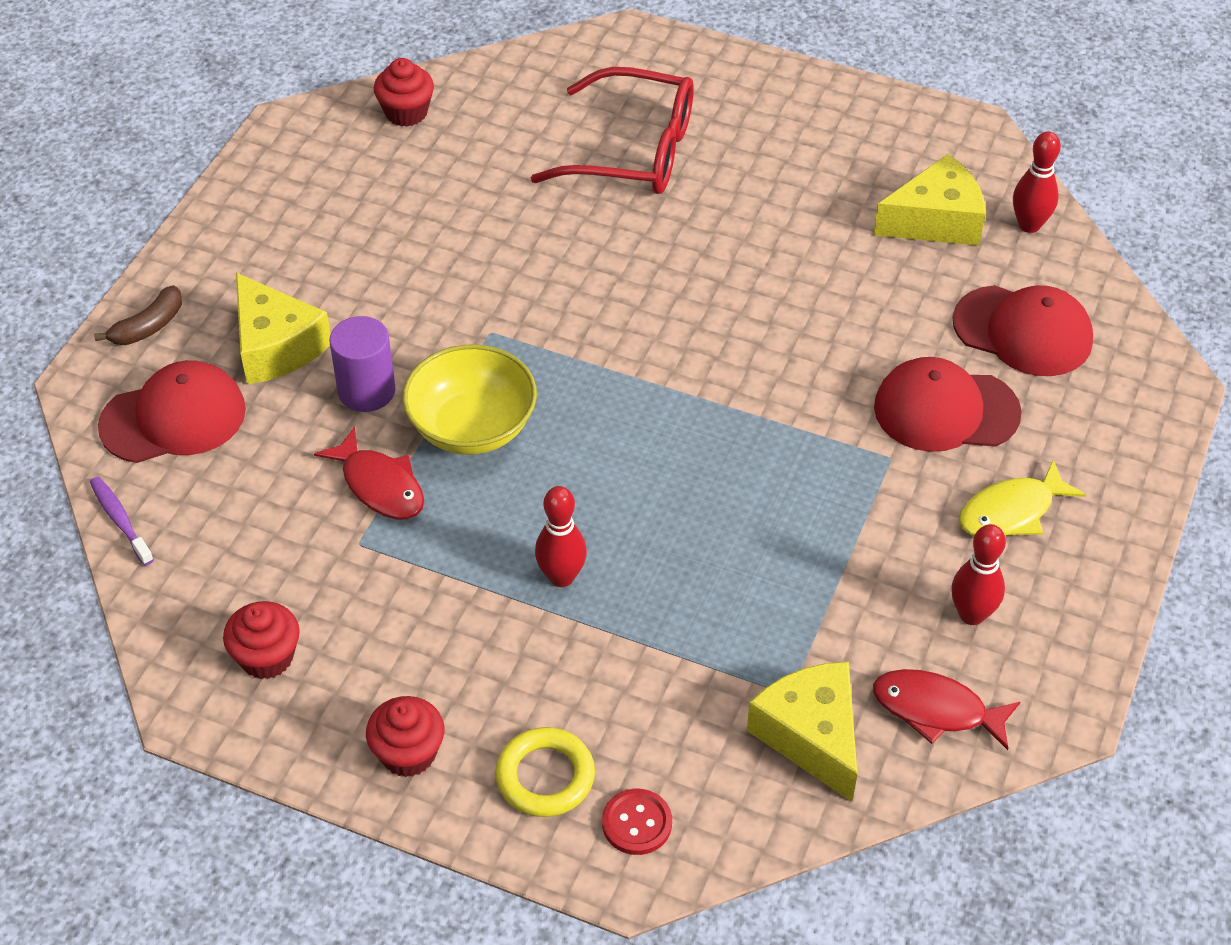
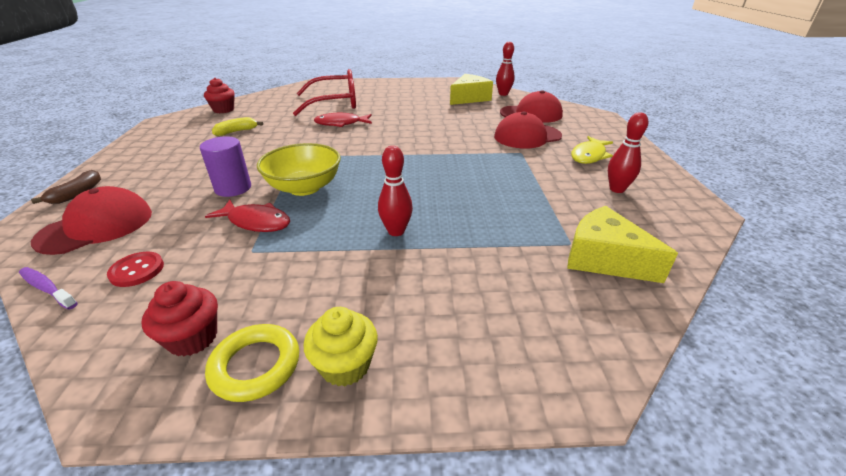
camera: 25 degrees left, 15 degrees down
(276, 346) = (169, 184): yellow cheese -> none
(408, 753) = (345, 365): red cupcake -> yellow cupcake
(411, 211) = (236, 131): none -> yellow banana
(545, 776) = (464, 341): yellow ring -> yellow ring (255, 365)
(637, 823) = (553, 347): red button -> red button (137, 270)
(936, 710) = (649, 227): red fish -> red fish (341, 123)

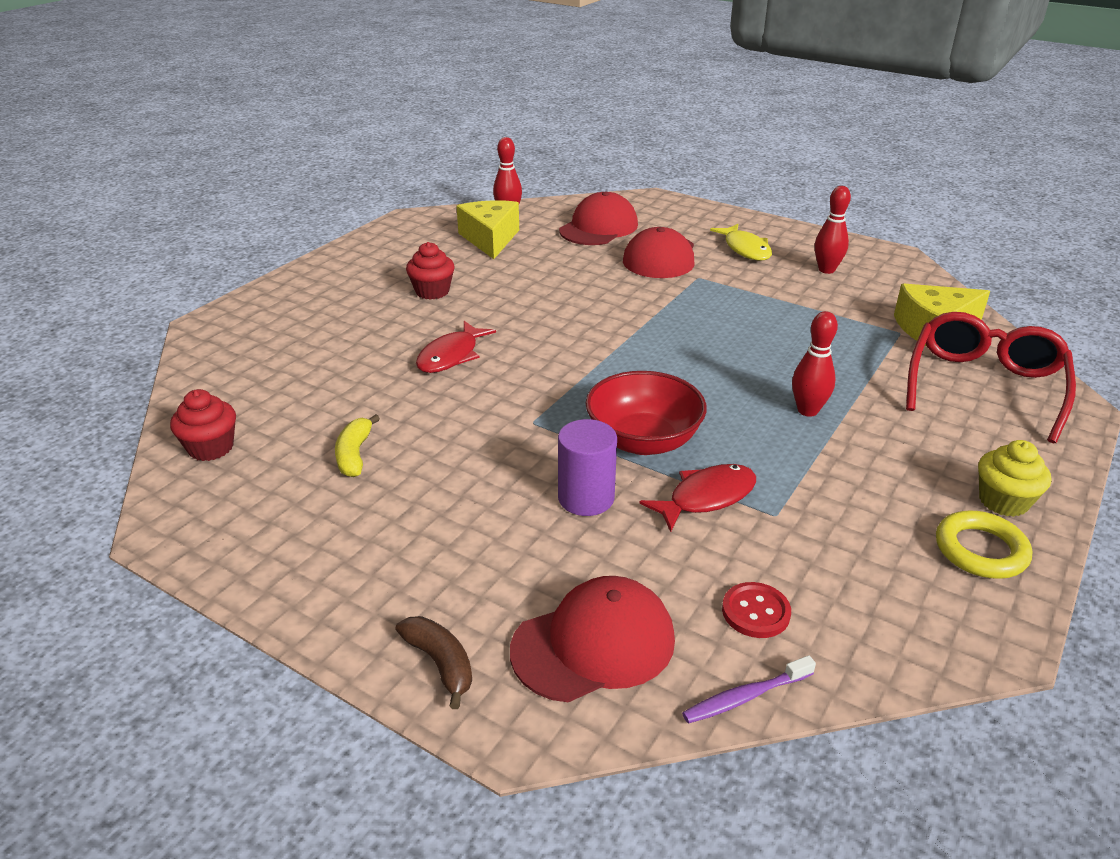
camera: 55 degrees left, 0 degrees up
(96, 226) = (594, 644): red cap -> red cap turned 75 degrees clockwise
(193, 338) = (919, 583): red cupcake -> red cupcake (432, 291)
(304, 187) = (643, 440): yellow bowl -> red bowl
(335, 103) = (350, 336): red glasses -> red glasses (984, 386)

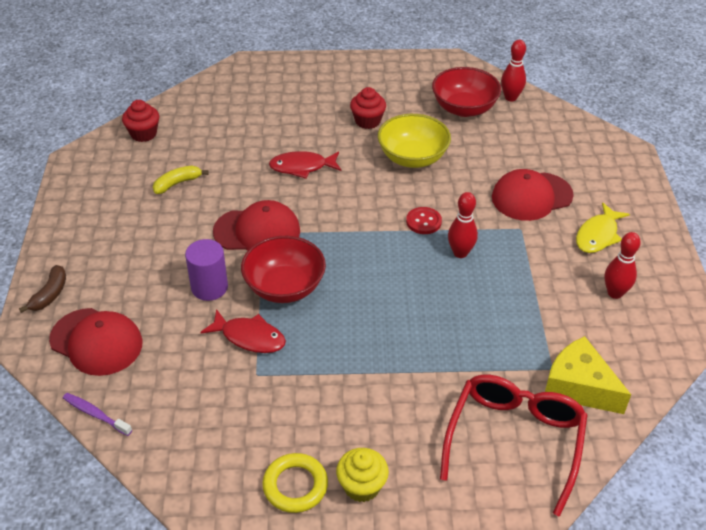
camera: 55 degrees right, 10 degrees up
(490, 239) = (464, 108): yellow cheese -> red bowl
(526, 290) = (412, 158): none -> yellow bowl
(599, 227) = (542, 147): red cap -> red cap (257, 231)
(755, 612) = (162, 396): red button -> red button (423, 222)
(807, 410) = (387, 351): red bowling pin -> red bowling pin (460, 253)
(984, 386) = (514, 440): red glasses -> red glasses turned 60 degrees counterclockwise

